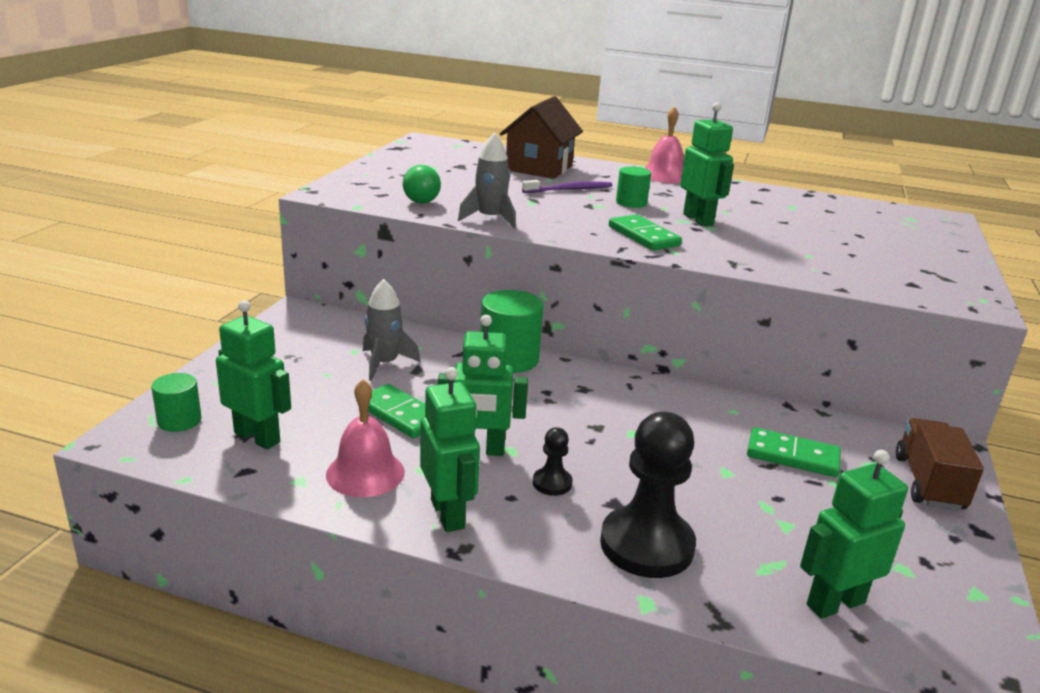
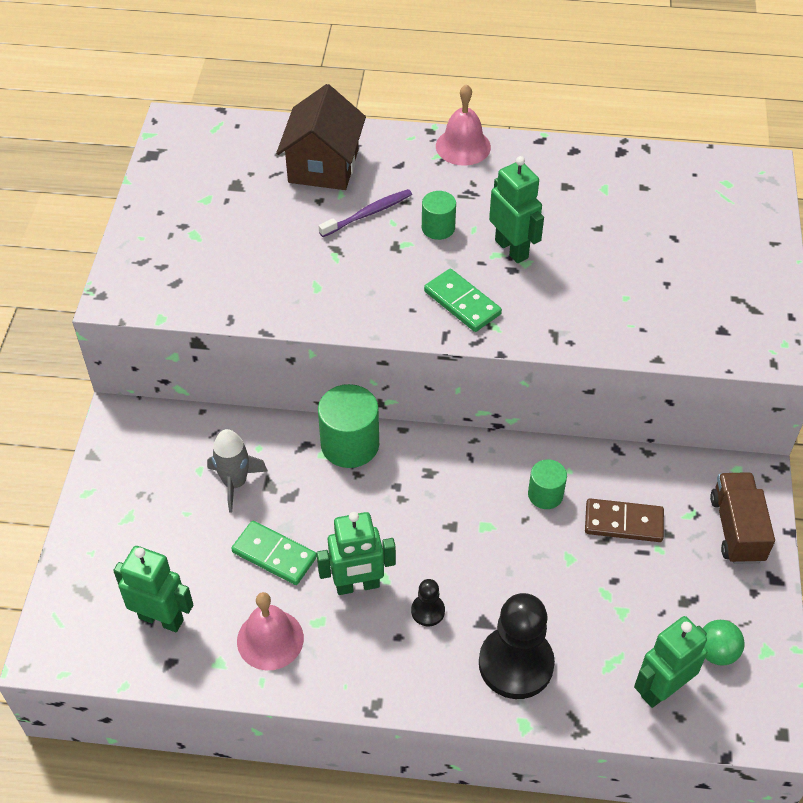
camera: 10 degrees left, 25 degrees up
(179, 420) = (83, 615): green cylinder -> green cylinder (545, 494)
(421, 202) = (222, 289): green ball -> green ball (716, 652)
(448, 514) = (353, 670): green robot -> none
(490, 219) = (303, 308): grey rocket -> none
(792, 456) = (623, 522): green domino -> brown domino

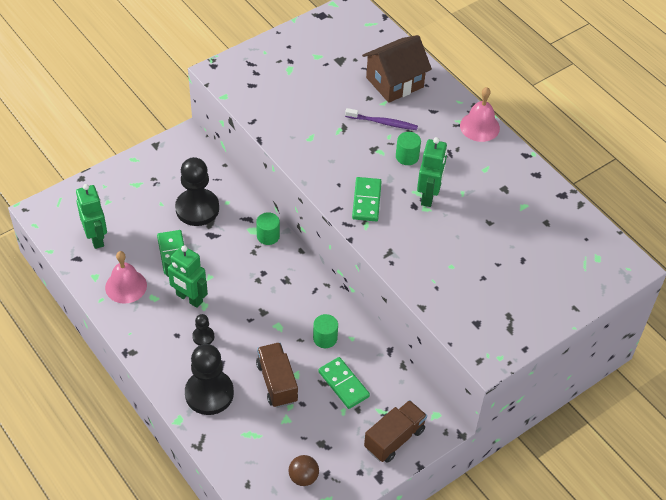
camera: 45 degrees right, 0 degrees up
(235, 483) = (197, 209): grey rocket -> black pawn
(350, 444) = (268, 236): green cylinder -> green cylinder, size x0.59
(563, 584) = (277, 382): none -> brown truck
(623, 522) = (343, 384): brown domino -> green domino
(661, 689) = (256, 466): green robot -> none
(716, 652) = (303, 477): green ball -> brown ball

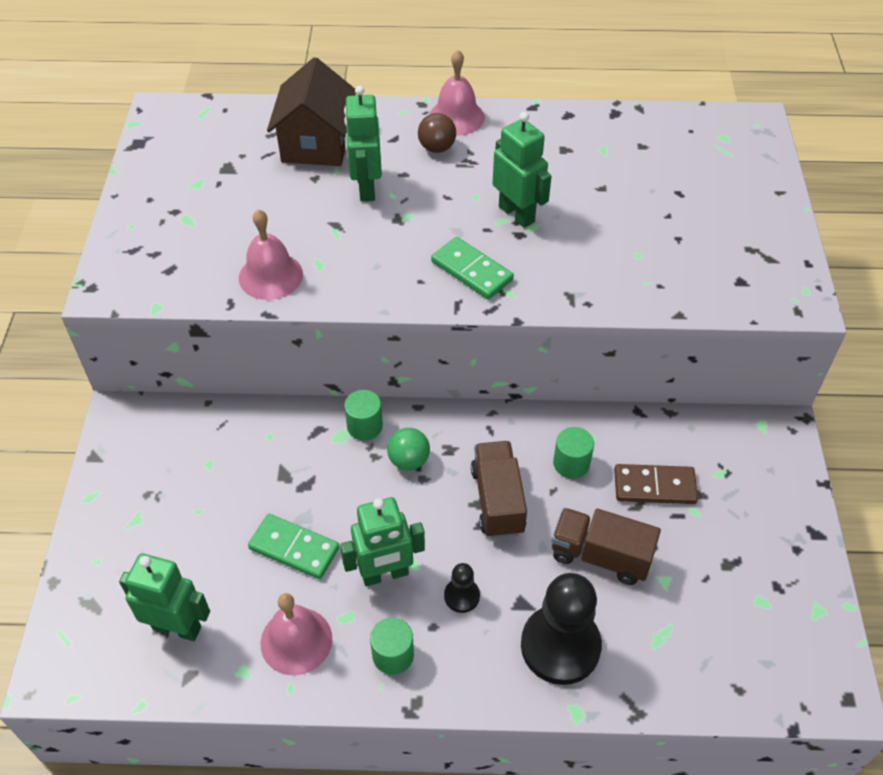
camera: 50 degrees left, 0 degrees up
(197, 209) = (247, 475): black pawn -> none
(263, 267) = (409, 460): none -> green ball
(284, 124) = (270, 276): none -> pink bell
(303, 477) = (767, 616): brown ball -> brown ball (437, 148)
(343, 384) = (654, 486): green domino -> brown domino
(383, 123) = (366, 188): purple toothbrush -> green robot
(394, 439) = (770, 484): brown truck -> brown truck (497, 500)
(407, 156) = (439, 198): green cylinder -> green cylinder (393, 655)

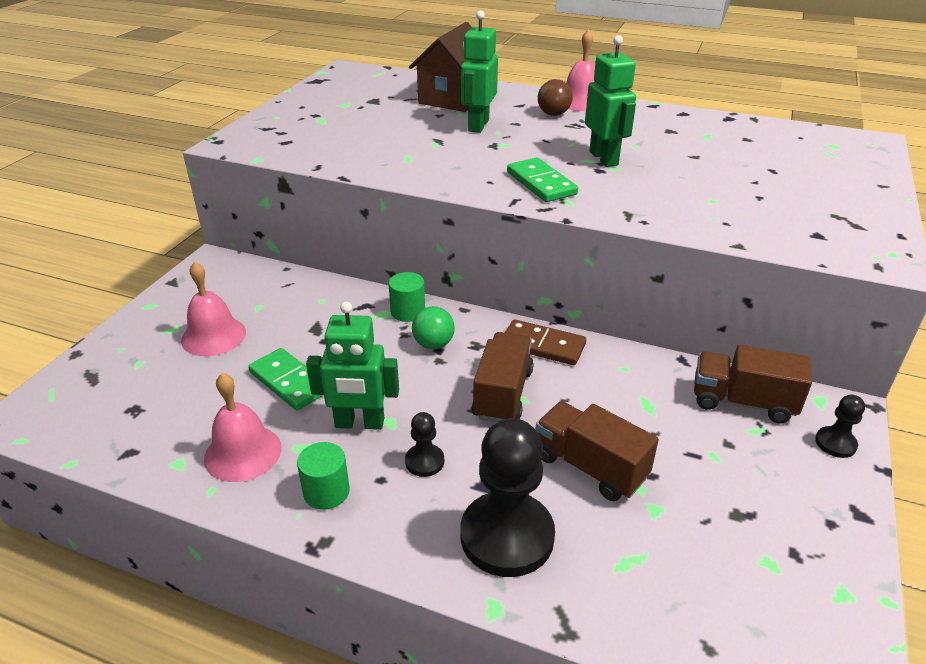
camera: 20 degrees right, 15 degrees down
(177, 627) = (147, 412): green robot -> none
(270, 276) = (362, 158): pink bell -> pink bell (213, 336)
(571, 463) = (593, 383): green cylinder -> none
(654, 486) = (676, 423): brown domino -> brown domino (543, 345)
(701, 445) = (742, 402): none -> brown truck
(783, 468) = (835, 443): none -> black pawn

